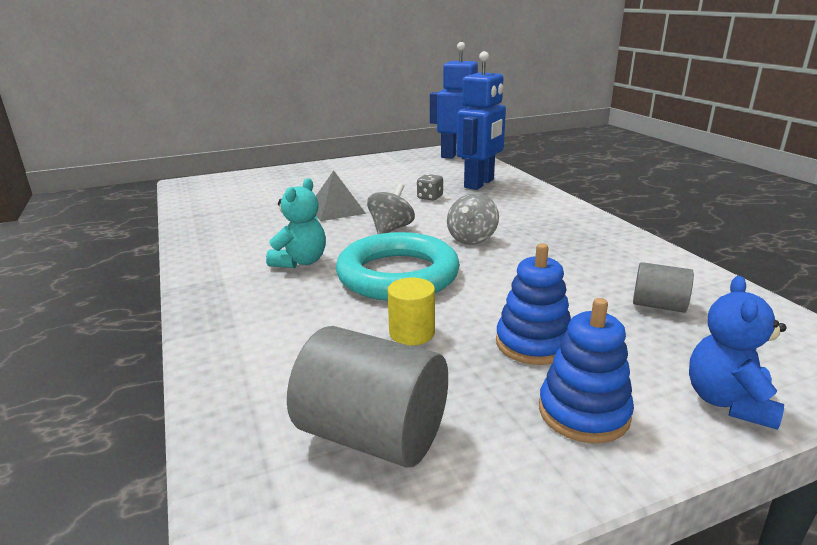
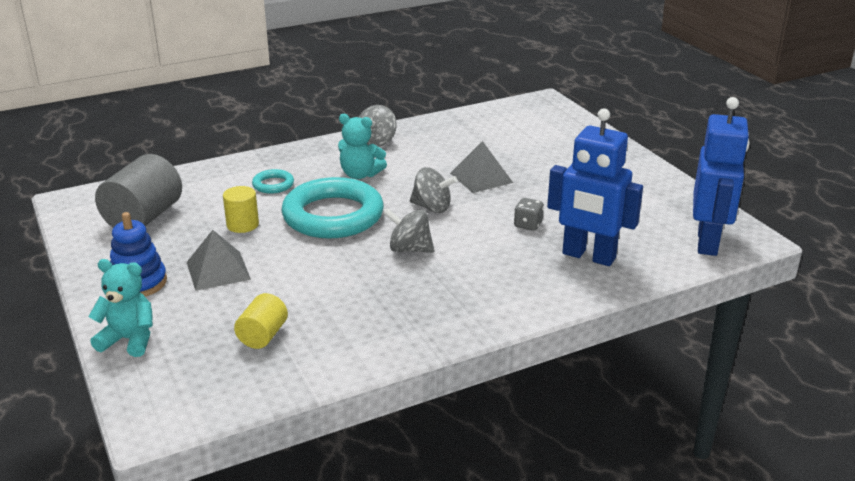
camera: 85 degrees right, 5 degrees up
(217, 253) = (376, 142): none -> grey spinning top
(300, 316) = (273, 185): none -> turquoise ring
(533, 343) = (218, 270): blue stacking toy -> grey pyramid
(658, 305) = (263, 336): grey cylinder -> yellow cylinder
(728, 402) = (129, 340): blue teddy bear -> turquoise teddy bear

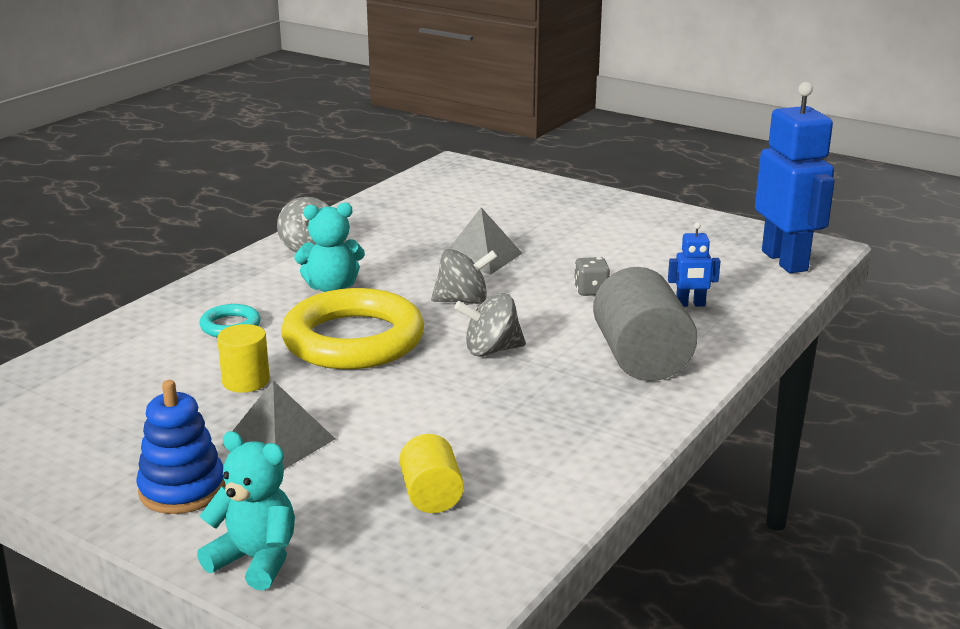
camera: 30 degrees left, 5 degrees down
(129, 340) = (255, 560): turquoise teddy bear -> turquoise teddy bear turned 45 degrees clockwise
(144, 218) = (89, 411): grey cylinder -> grey cylinder (641, 359)
(333, 215) = (353, 340): turquoise ring -> yellow ring
(588, 256) = (690, 304): blue robot -> blue robot, size x0.45

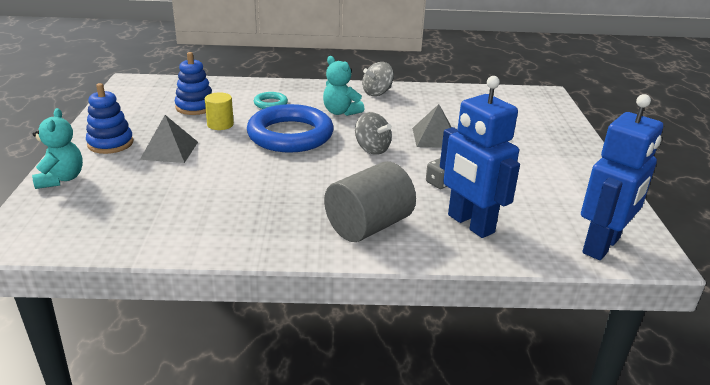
camera: 55 degrees right, 5 degrees up
(150, 386) = (195, 107): none -> blue stacking toy
(353, 340) = (290, 135): yellow ring -> blue ring
(431, 495) = (147, 205): yellow cylinder -> none
(491, 350) = (322, 174): grey spinning top -> none
(690, 304) = (470, 224): blue robot -> blue robot, size x2.23

